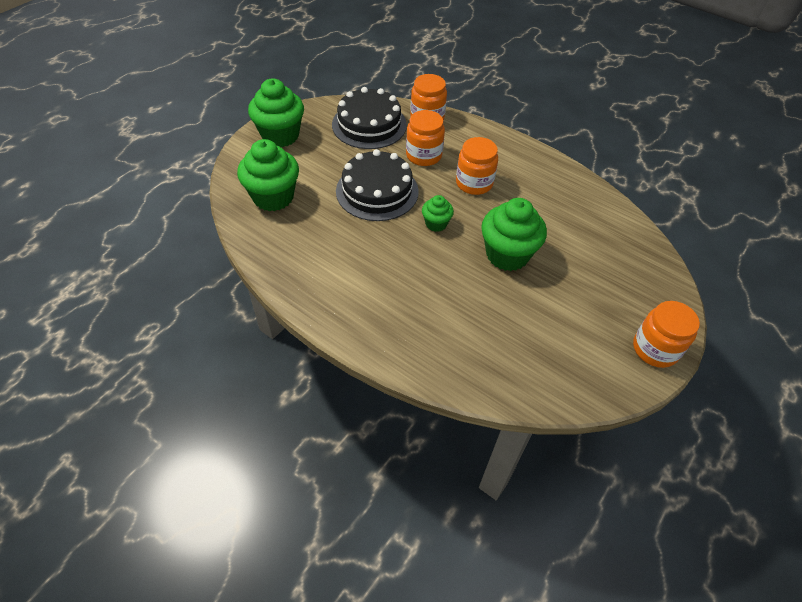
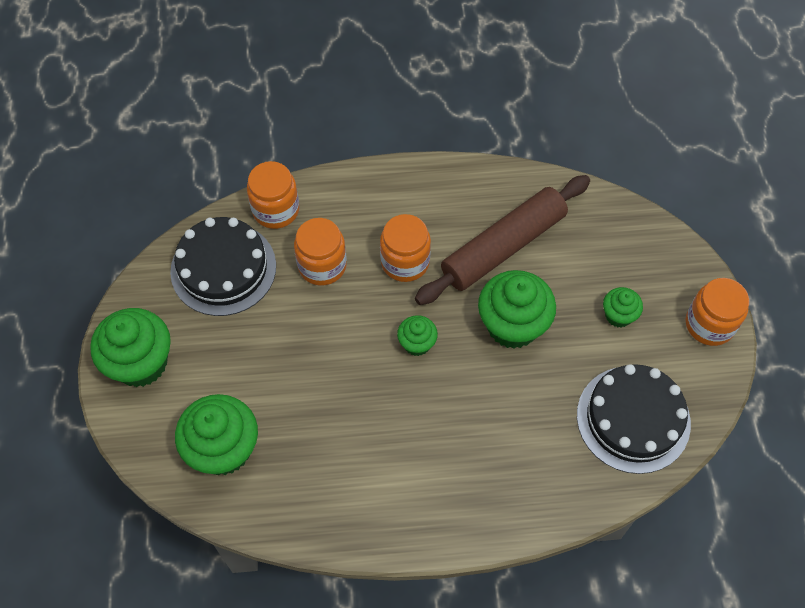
camera: 40 degrees left, 10 degrees up
(377, 191) = (321, 351): black cake -> black cake (633, 419)
(545, 214) = (503, 247): none -> brown rolling pin
(588, 298) = (618, 315): none -> green cupcake

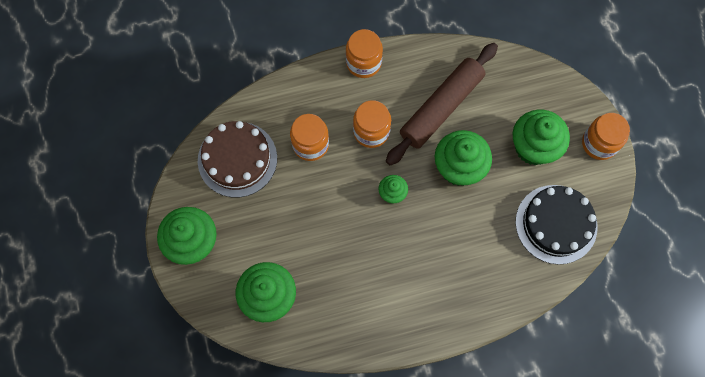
camera: 10 degrees left, 10 degrees up
(223, 268) = (237, 159): black cake -> brown cake
(276, 210) = (266, 105): orange jar -> orange jar (363, 63)
(618, 315) = (533, 147): green cupcake -> green cupcake, size x1.91

